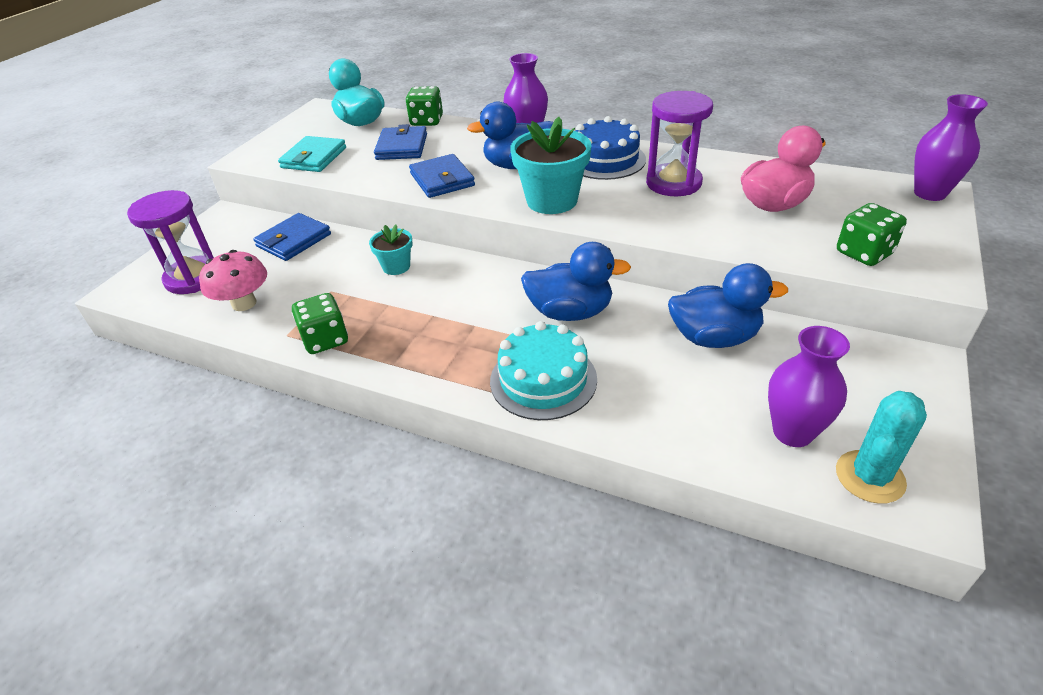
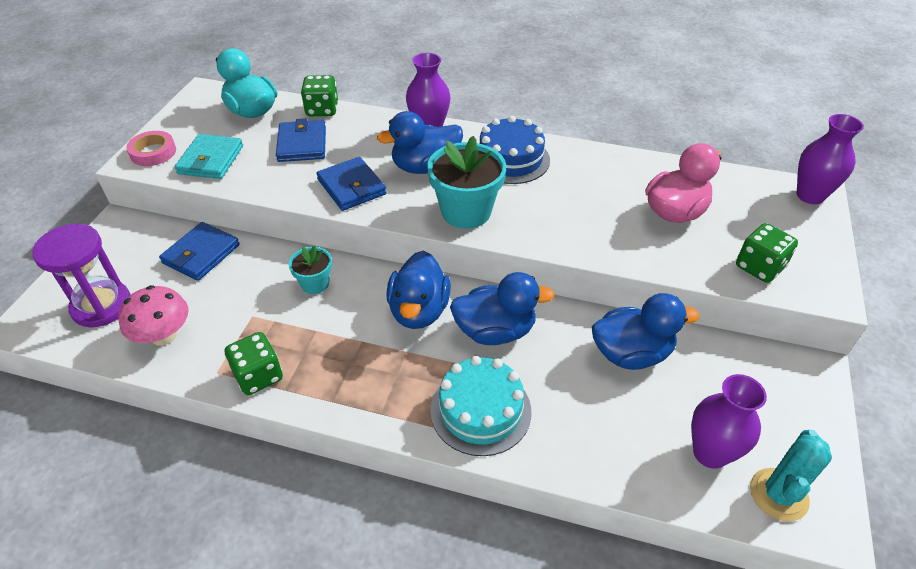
camera: 10 degrees left, 5 degrees up
(263, 152) = (153, 152): none -> pink tape
(495, 292) = (419, 311): none -> blue duck
(673, 183) = (579, 187): purple hourglass -> none

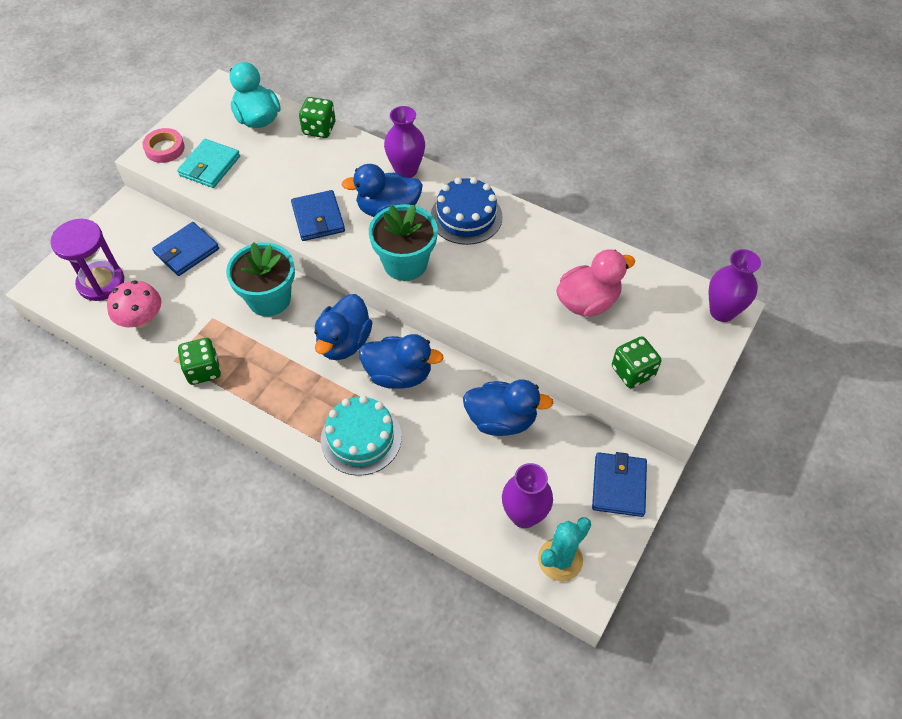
camera: 15 degrees right, 10 degrees up
(302, 144) = (290, 164): blue wallet -> blue wallet (618, 486)
(315, 283) = (269, 299): turquoise flower pot -> turquoise flower pot, size x1.83

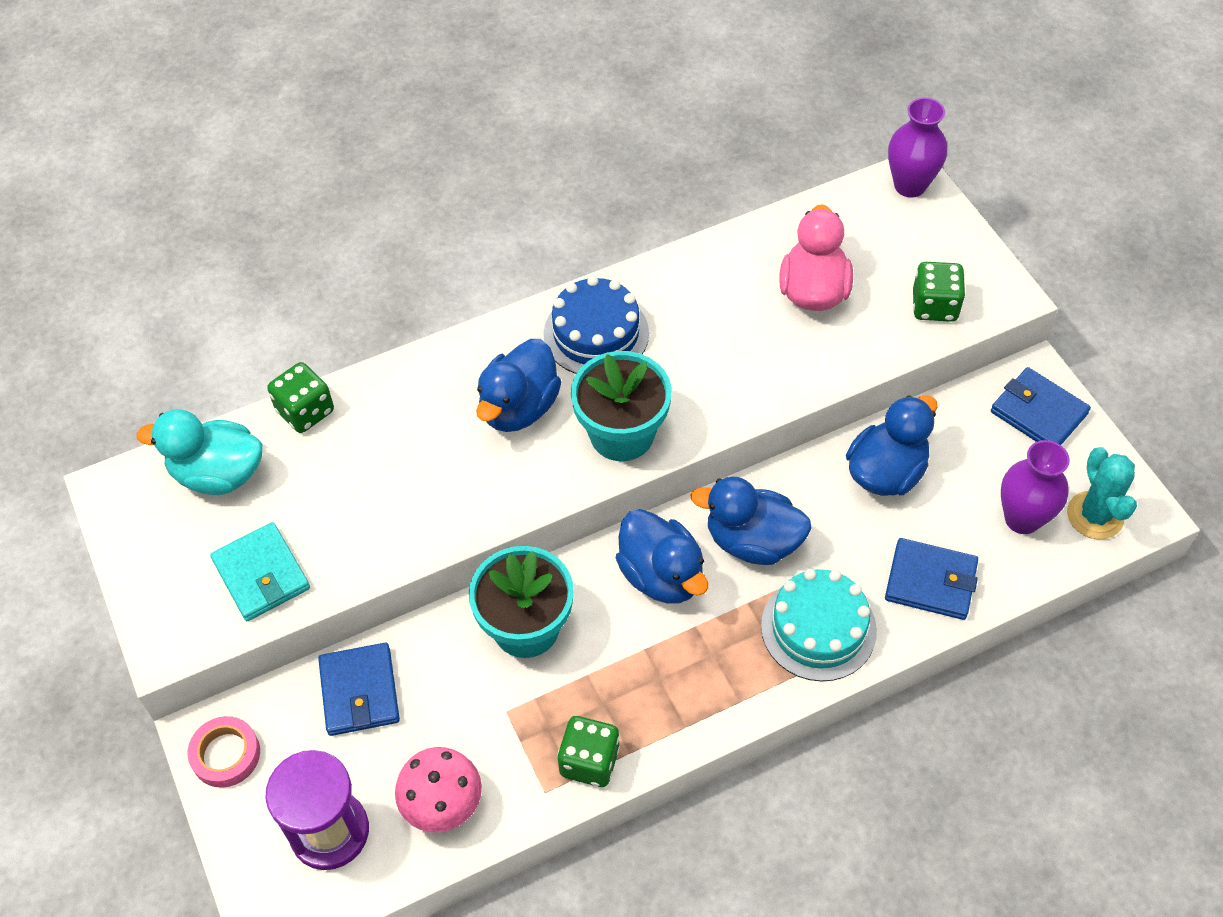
camera: 55 degrees left, 0 degrees up
(165, 149) = (174, 617): pink tape -> pink tape (226, 754)
(318, 218) = (470, 490): blue wallet -> blue wallet (930, 581)
(399, 374) = (752, 541): blue duck -> blue duck turned 120 degrees counterclockwise
(406, 170) = (466, 354): purple vase -> none

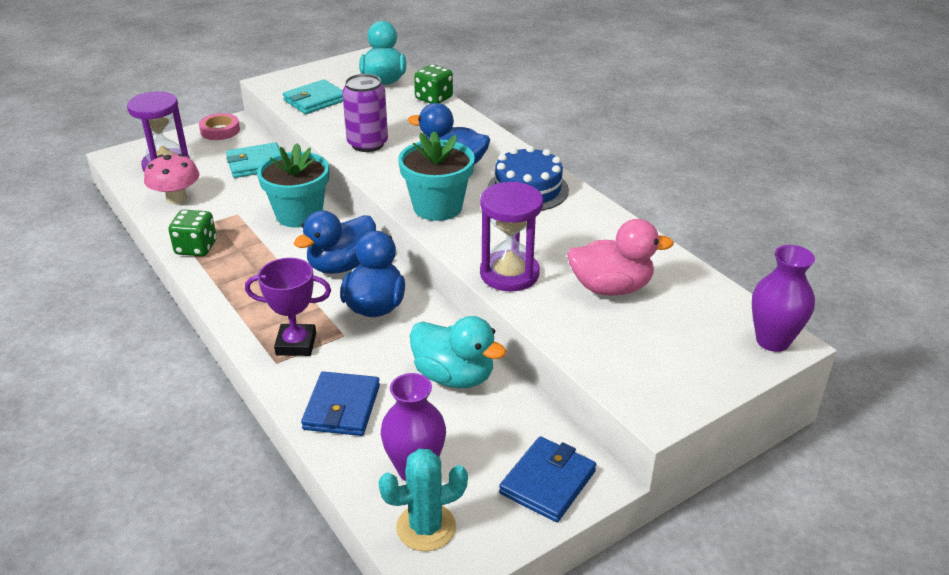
camera: 80 degrees right, 20 degrees down
(359, 691) = (256, 164): blue wallet -> turquoise wallet
(430, 506) = (367, 144): none -> purple can
(778, 377) = (509, 274): none -> purple hourglass
(818, 628) = (296, 344): turquoise cake -> purple trophy
(886, 472) = (454, 376): blue duck -> turquoise duck
(934, 306) = (622, 361): green dice -> none

